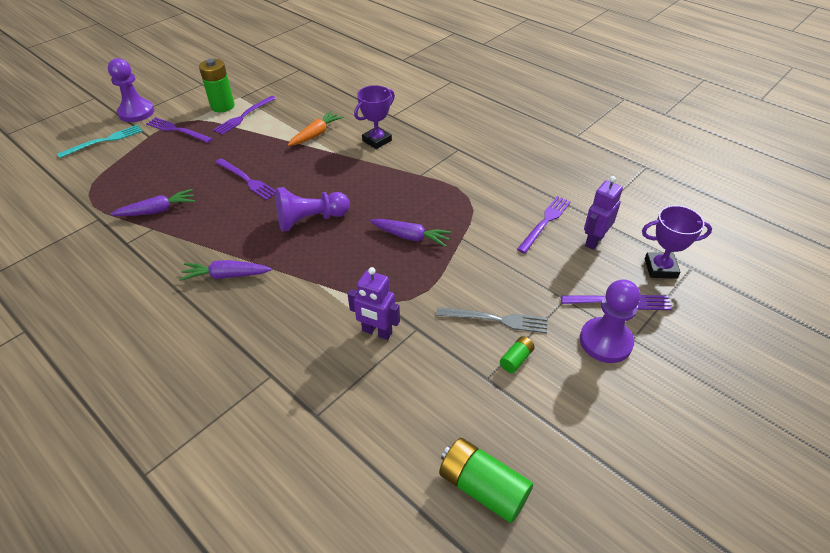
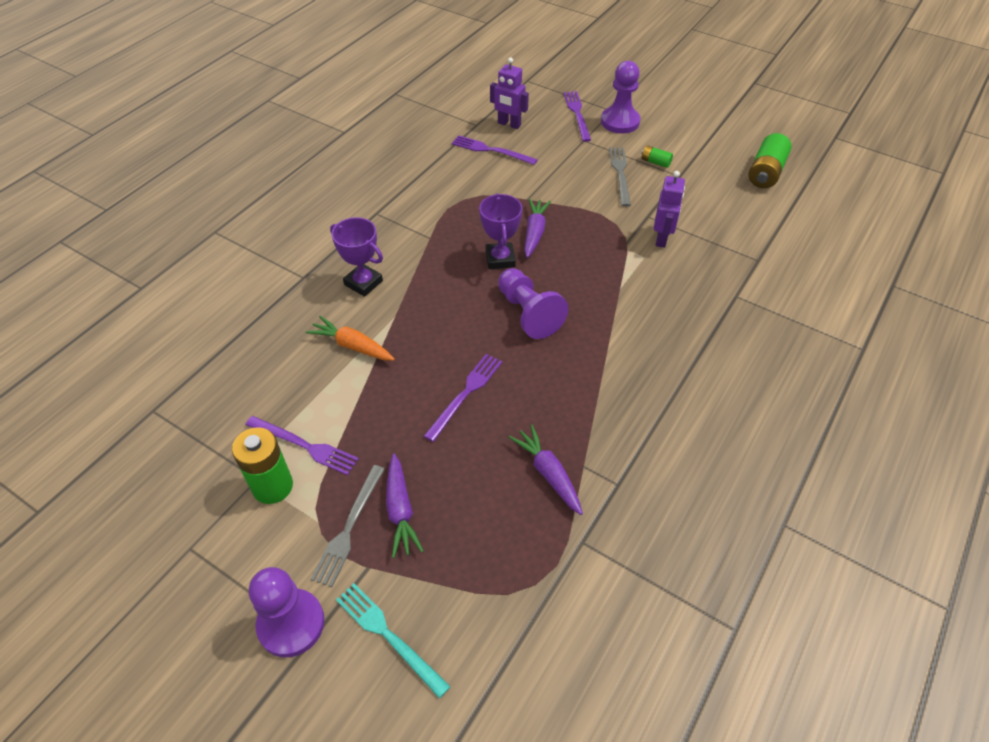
camera: 100 degrees left, 5 degrees up
(177, 130) = (349, 528): purple fork -> grey fork
(226, 276) = (636, 363): purple carrot -> purple carrot (400, 511)
(660, 268) = (533, 94): purple trophy -> purple trophy (500, 259)

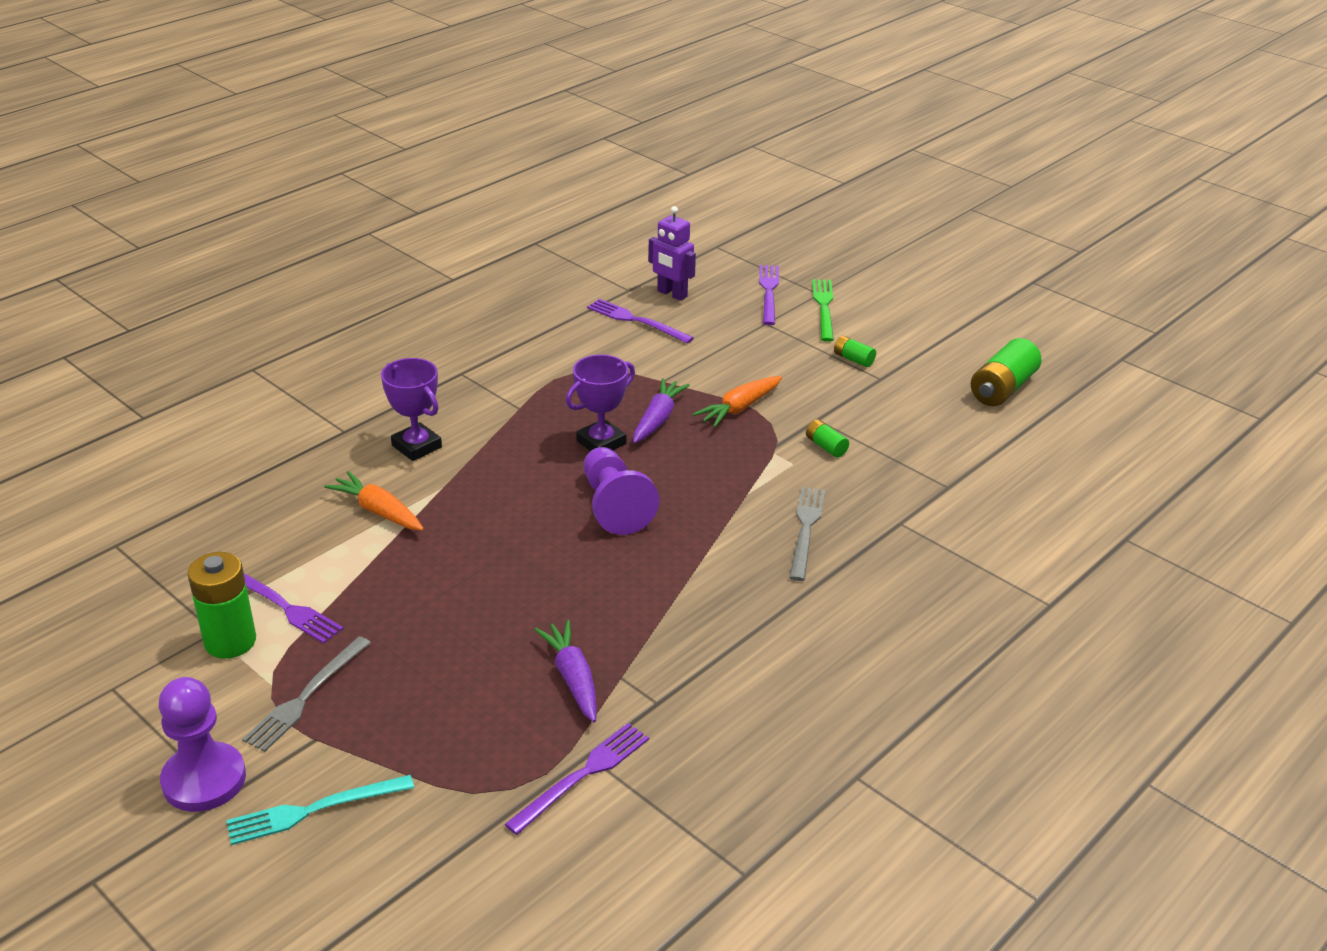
camera: 10 degrees right, 15 degrees down
(388, 636) = (314, 810): turquoise fork -> turquoise fork turned 75 degrees counterclockwise
(400, 511) = (374, 689): purple carrot -> none
(465, 394) = (501, 581): purple fork -> purple fork (582, 775)
(500, 259) = (601, 442): purple trophy -> purple trophy turned 45 degrees clockwise
(589, 215) = (739, 408): none -> orange carrot
(620, 122) = (824, 307): purple pawn -> green fork
(620, 174) = (799, 367): grey fork -> grey fork (806, 529)
(662, 238) = (826, 446): purple robot -> green battery

